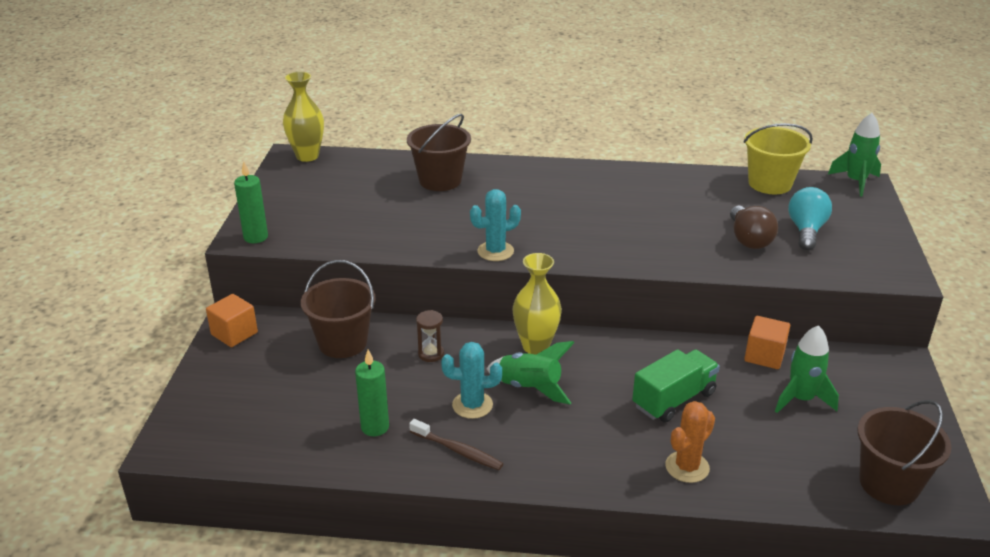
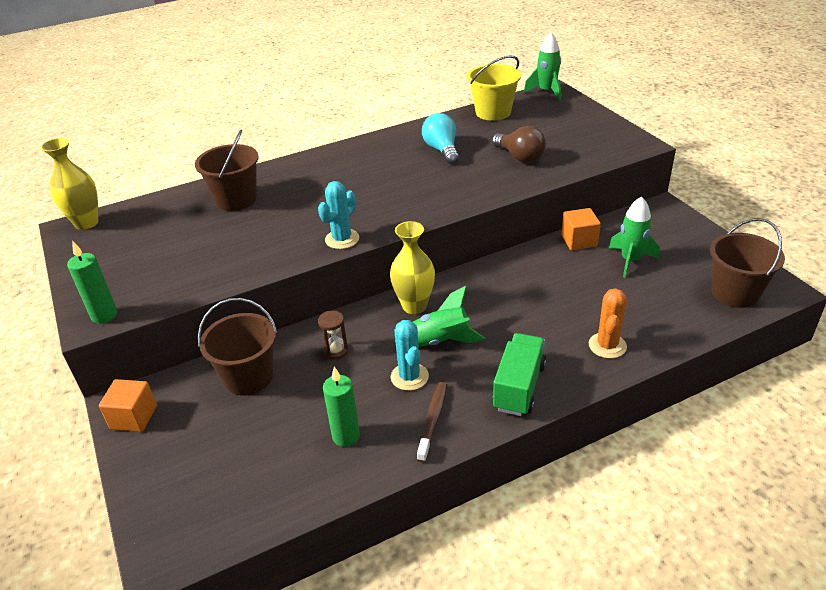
camera: 30 degrees left, 5 degrees up
(458, 451) = (433, 420): brown toothbrush -> brown toothbrush turned 75 degrees counterclockwise
(472, 405) = (409, 377): turquoise cactus -> turquoise cactus turned 75 degrees counterclockwise
(674, 400) = (551, 300): green truck -> green truck (519, 387)
(806, 231) = (550, 136): turquoise light bulb -> turquoise light bulb (442, 150)

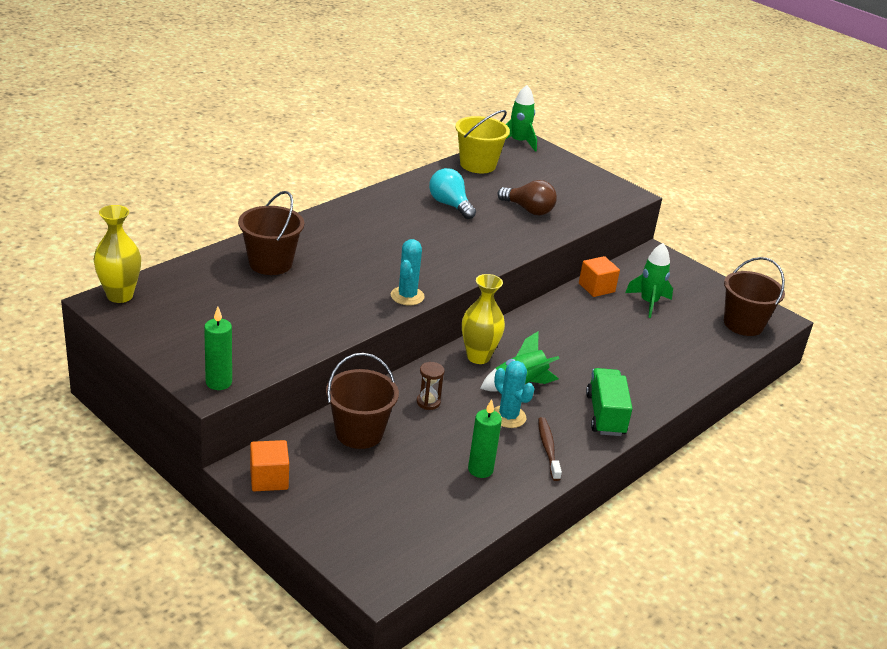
camera: 25 degrees left, 5 degrees down
(607, 346) = (661, 375): orange cactus -> none

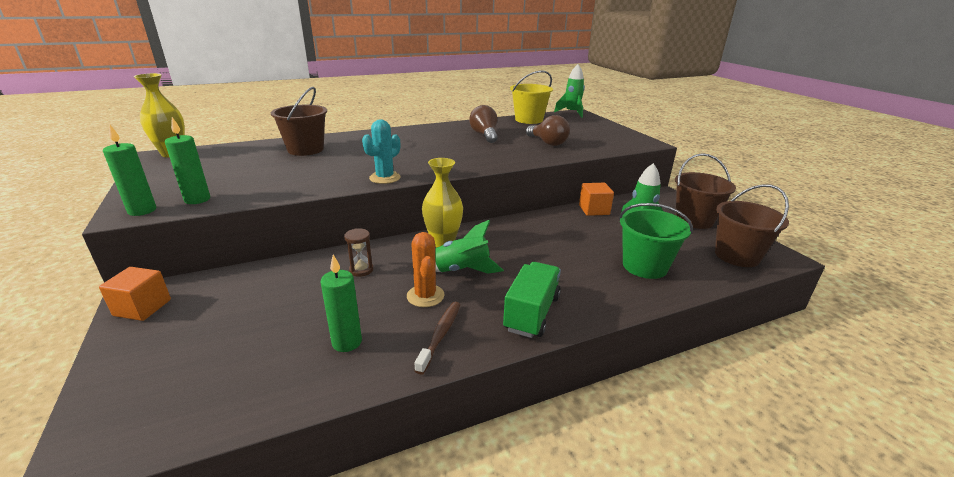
camera: 25 degrees right, 5 degrees down
(253, 359) = (197, 199): none -> green candle
(359, 433) = (271, 284): brown bucket -> brown bucket (694, 220)
(450, 205) = (484, 135): turquoise light bulb -> brown light bulb
(508, 417) = (425, 296): turquoise cactus -> orange cactus
(672, 350) = (644, 266): none -> green bucket

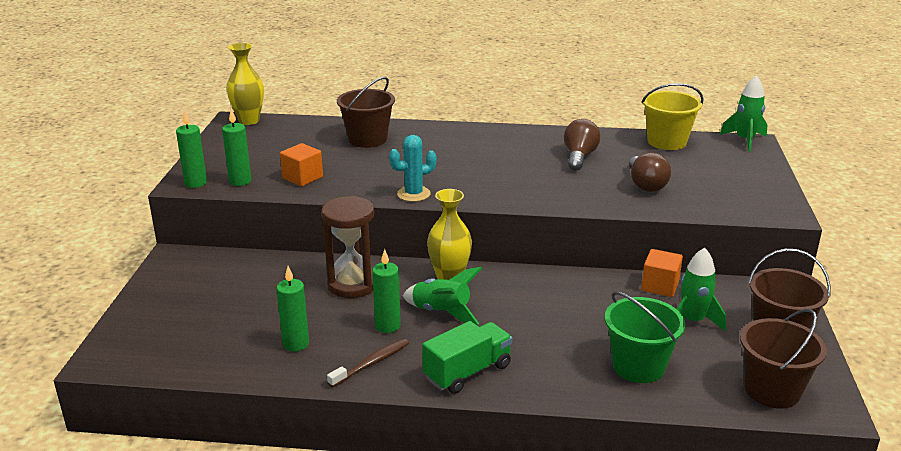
camera: 30 degrees right, 0 degrees up
(142, 308) = (172, 268): orange cube -> orange cube (302, 178)
(361, 270) = (352, 284): brown hourglass -> brown hourglass, size x2.09
(425, 296) = (387, 326): orange cactus -> green candle

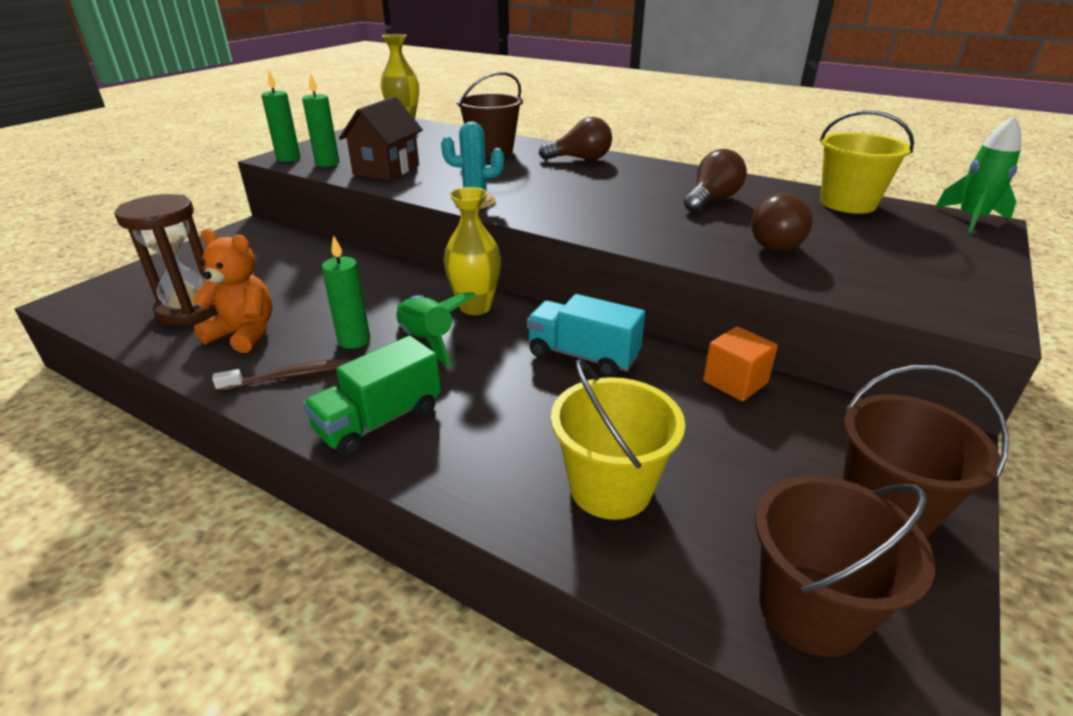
camera: 25 degrees right, 5 degrees up
(296, 344) = (244, 334): green candle -> orange teddy bear
(302, 178) = (386, 170): orange cube -> brown house
(352, 284) = (369, 289): brown hourglass -> brown hourglass (190, 309)
(450, 135) = (580, 159): none -> brown light bulb
(467, 372) = (379, 421): green truck -> green truck turned 150 degrees clockwise
(556, 294) = (583, 356): none -> turquoise truck
(638, 366) = (610, 487): green bucket -> yellow bucket
(692, 321) = (748, 445): green rocket -> none

